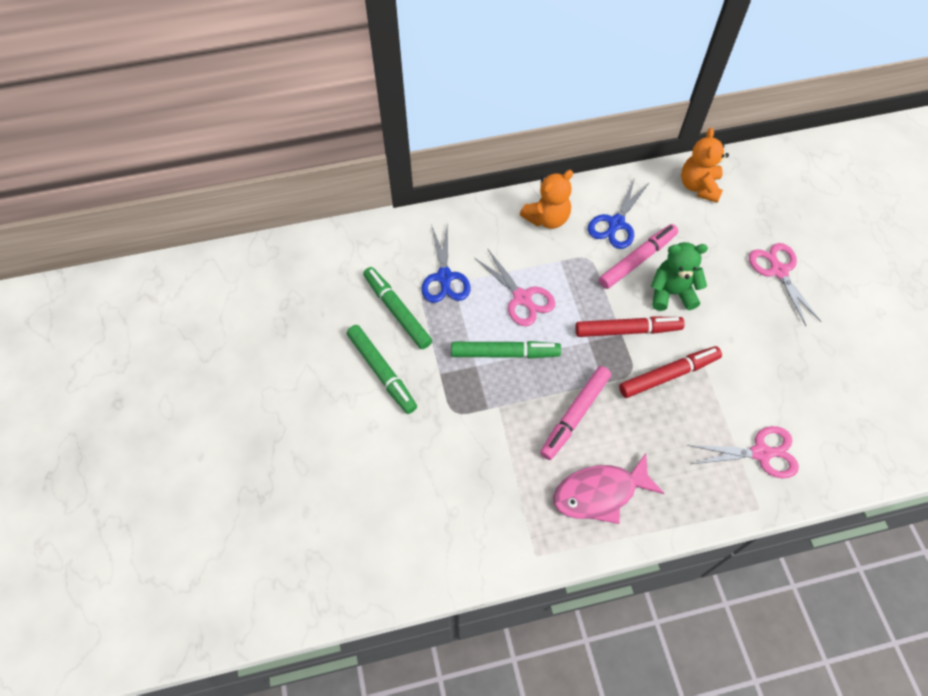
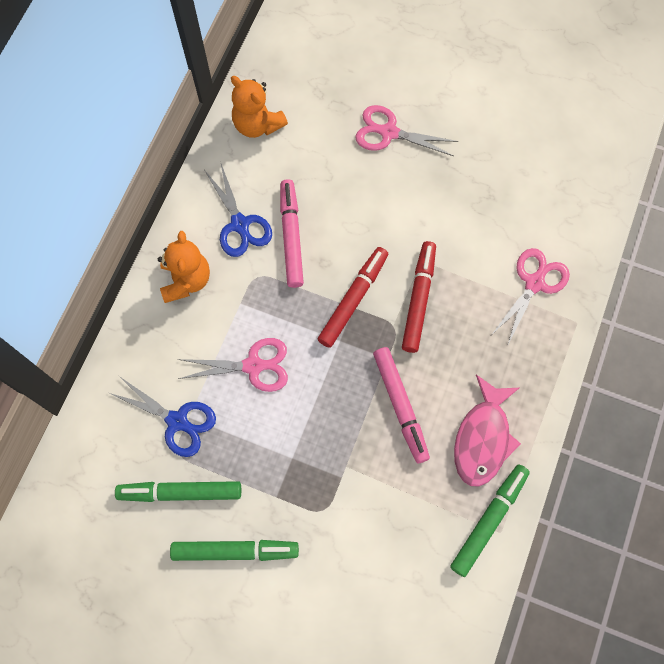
camera: 55 degrees left, 10 degrees up
(504, 353) = (298, 423): green marker -> green marker (488, 521)
(671, 293) = (345, 234): green teddy bear -> none

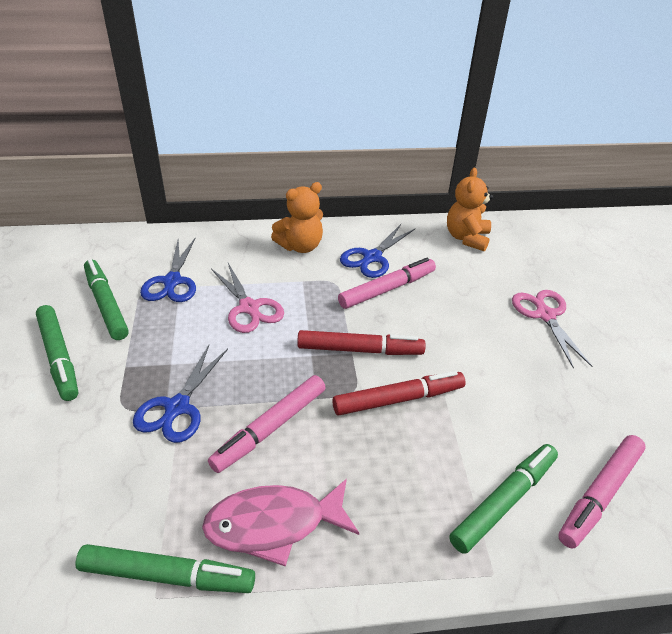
camera: 60 degrees right, 30 degrees down
(344, 468) = (177, 407): none -> blue scissors
(534, 283) = (503, 502): pink scissors -> green marker
(557, 220) = (600, 494): none -> pink marker

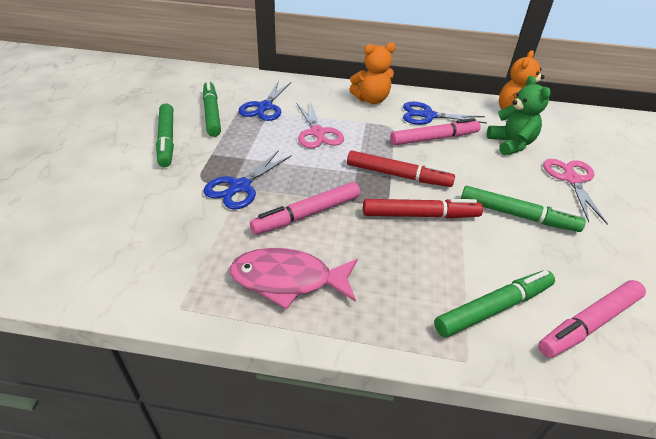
camera: 15 degrees right, 0 degrees up
(166, 575) = (193, 294): green marker -> green marker (516, 215)
(372, 257) = (428, 115): blue scissors -> blue scissors turned 45 degrees clockwise
(472, 280) = (510, 144): none -> green teddy bear

